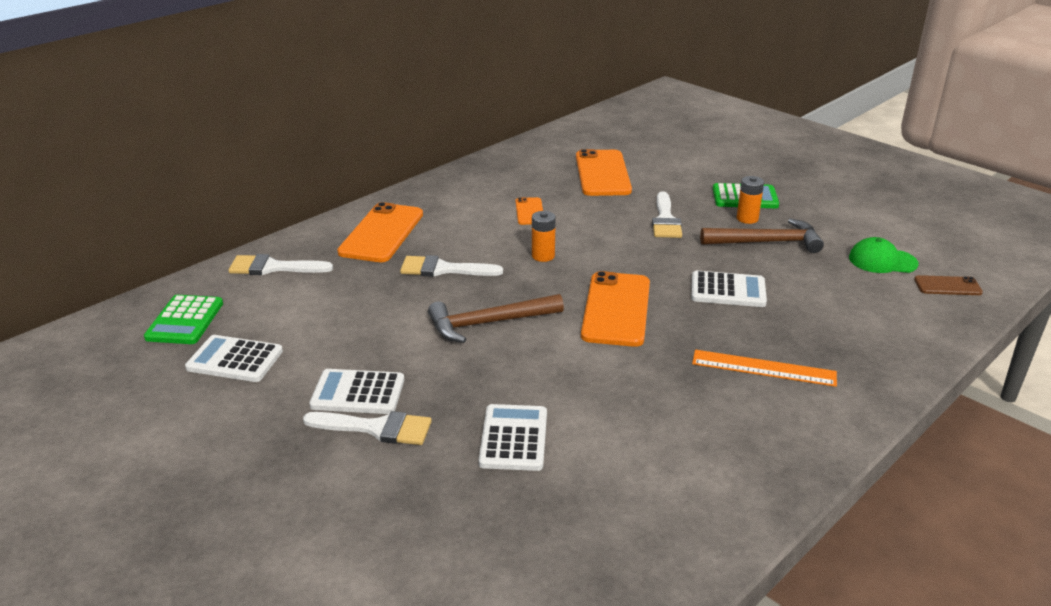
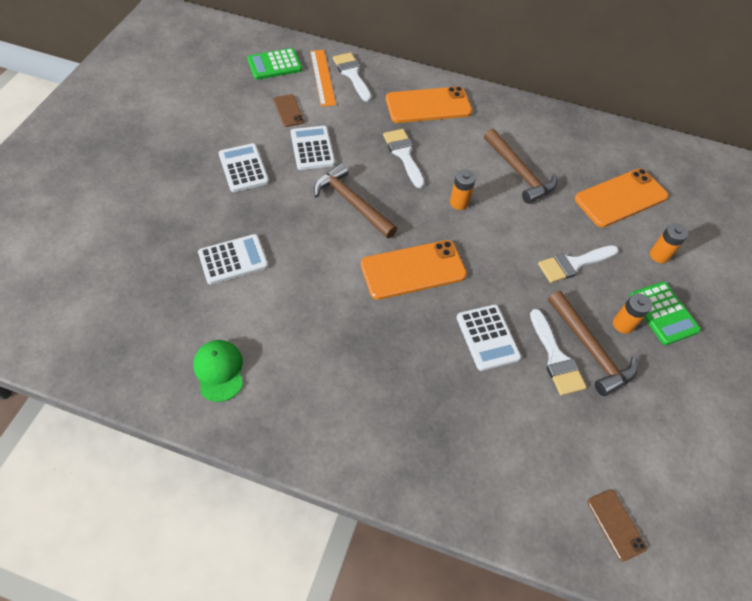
camera: 60 degrees right, 25 degrees up
(235, 360) = (248, 102): white calculator -> white calculator (312, 148)
(287, 330) = (289, 111): none -> brown phone
(376, 428) = (214, 190): white brush -> white brush (555, 358)
(529, 211) = (519, 173): orange phone -> brown hammer
(681, 178) = (659, 255): none -> orange battery
(763, 368) = (387, 388): orange ruler -> orange ruler (322, 77)
(882, 261) = (625, 455): green cap -> green cap (219, 370)

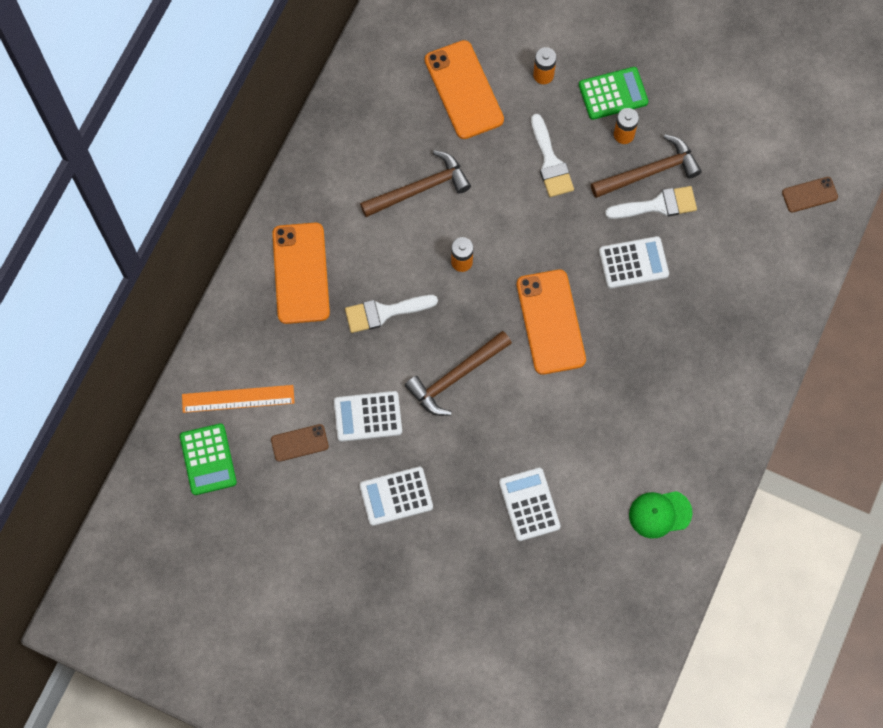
camera: 80 degrees left, 15 degrees up
(352, 74) = (234, 361): white brush -> none

